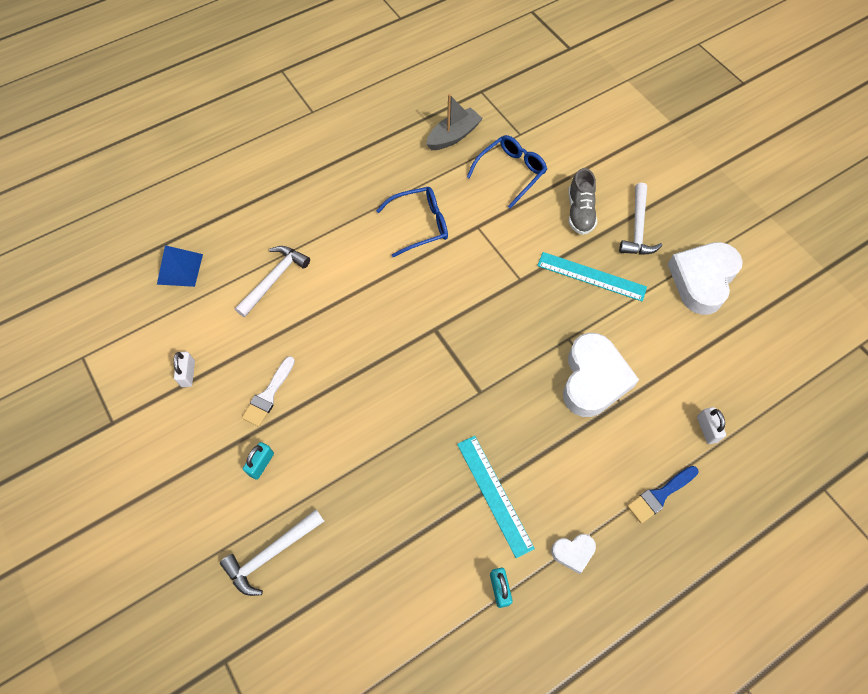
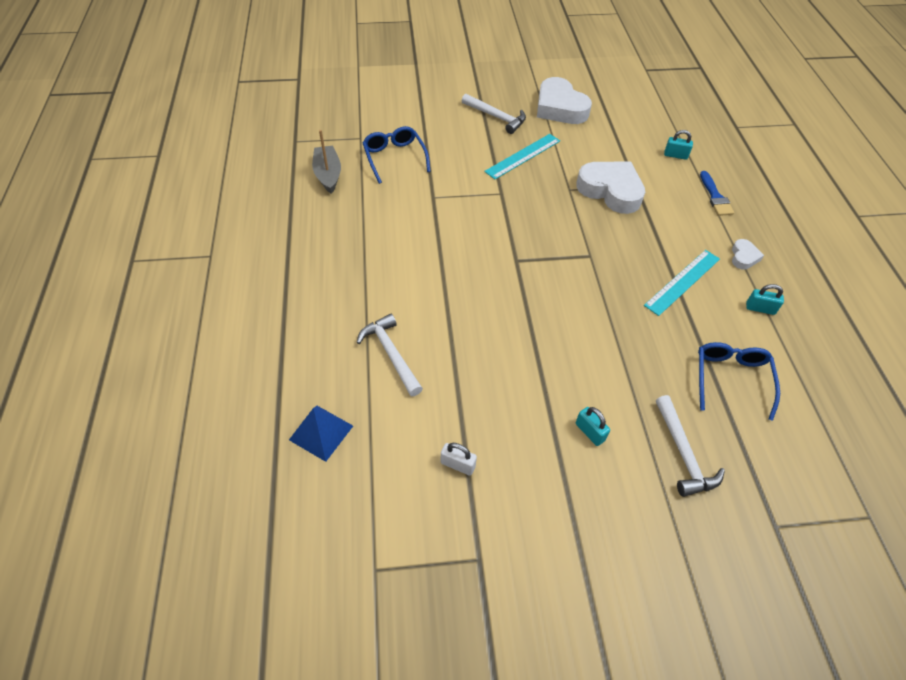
camera: 65 degrees left, 10 degrees down
(268, 395) = (519, 402): white brush -> none
(419, 225) = (405, 230): blue glasses -> blue glasses (731, 379)
(494, 494) = (682, 281): turquoise ruler -> turquoise ruler turned 45 degrees counterclockwise
(580, 212) = (461, 138): grey shoe -> none
(706, 429) = (675, 155): white padlock -> turquoise padlock

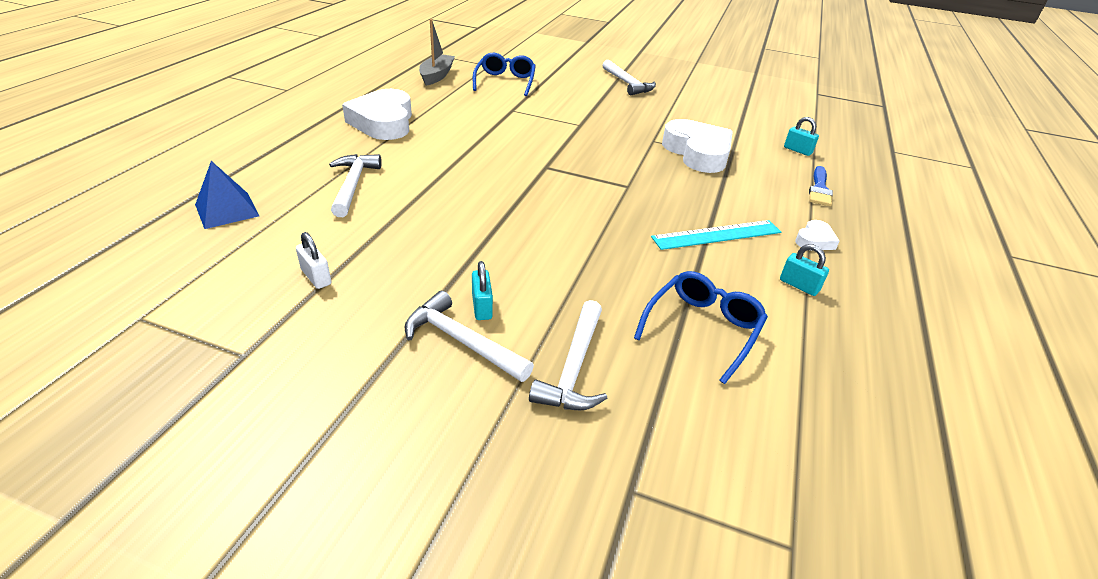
camera: 25 degrees right, 15 degrees down
(523, 156) = (628, 110): turquoise ruler -> none
(560, 108) = (698, 93): white heart -> white heart (383, 122)
(602, 469) = (462, 341): none -> white hammer

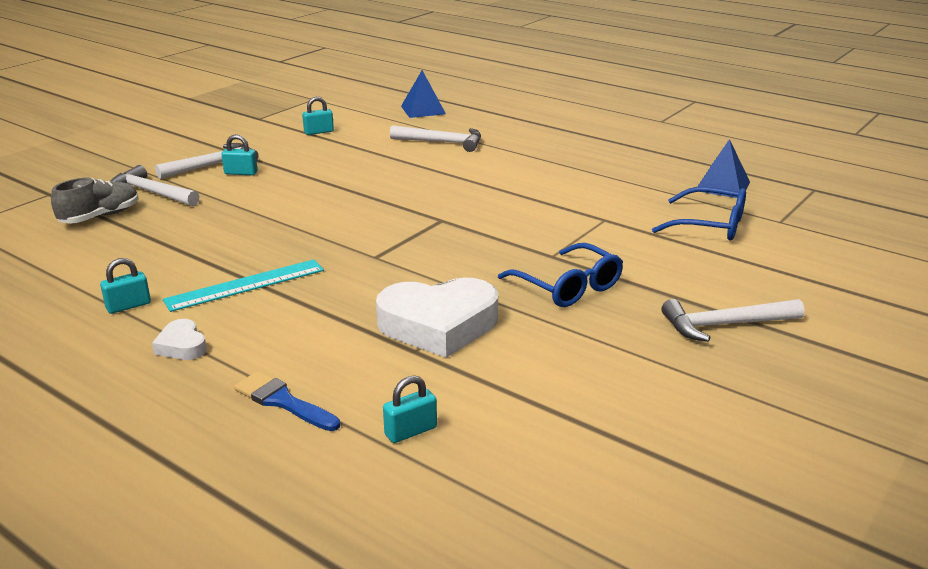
camera: 110 degrees right, 10 degrees down
(316, 277) = (319, 132): white padlock -> turquoise padlock
(383, 122) = (573, 156): white heart -> none
(436, 76) = (722, 186): grey boat -> blue pyramid
(664, 387) = (100, 217): none -> grey shoe
(702, 329) = (133, 243): blue glasses -> blue glasses (567, 286)
(717, 235) = (245, 285): turquoise ruler -> turquoise ruler turned 60 degrees clockwise

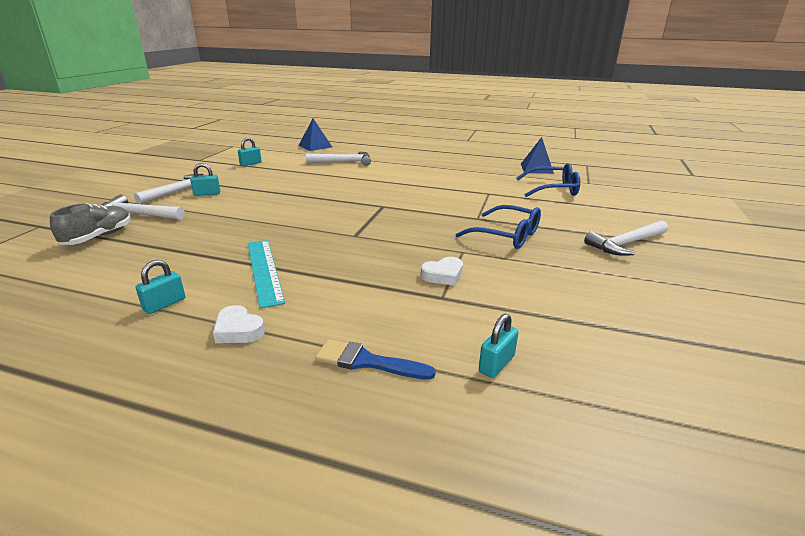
camera: 20 degrees left, 0 degrees up
(245, 285) = (264, 270): turquoise ruler -> turquoise ruler turned 60 degrees counterclockwise
(439, 325) = (443, 275): white heart -> white heart, size x0.46

